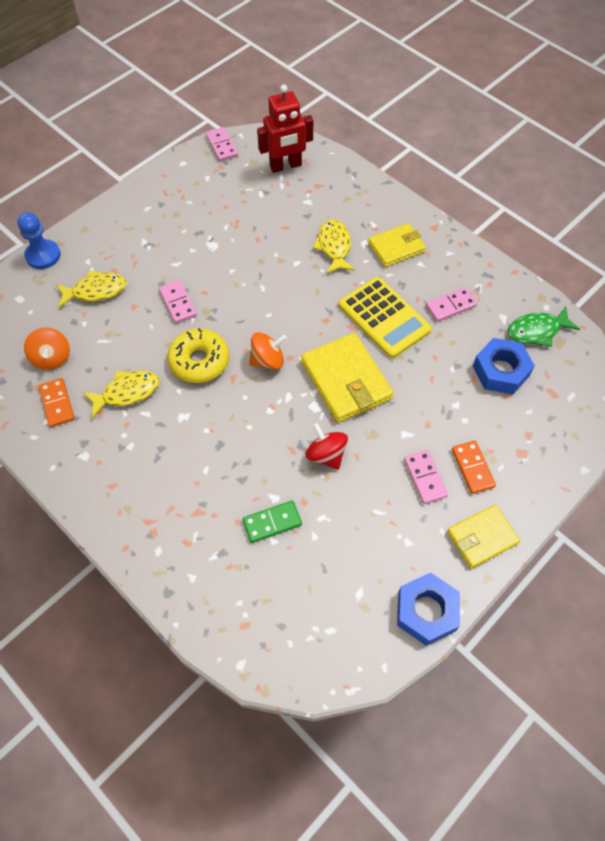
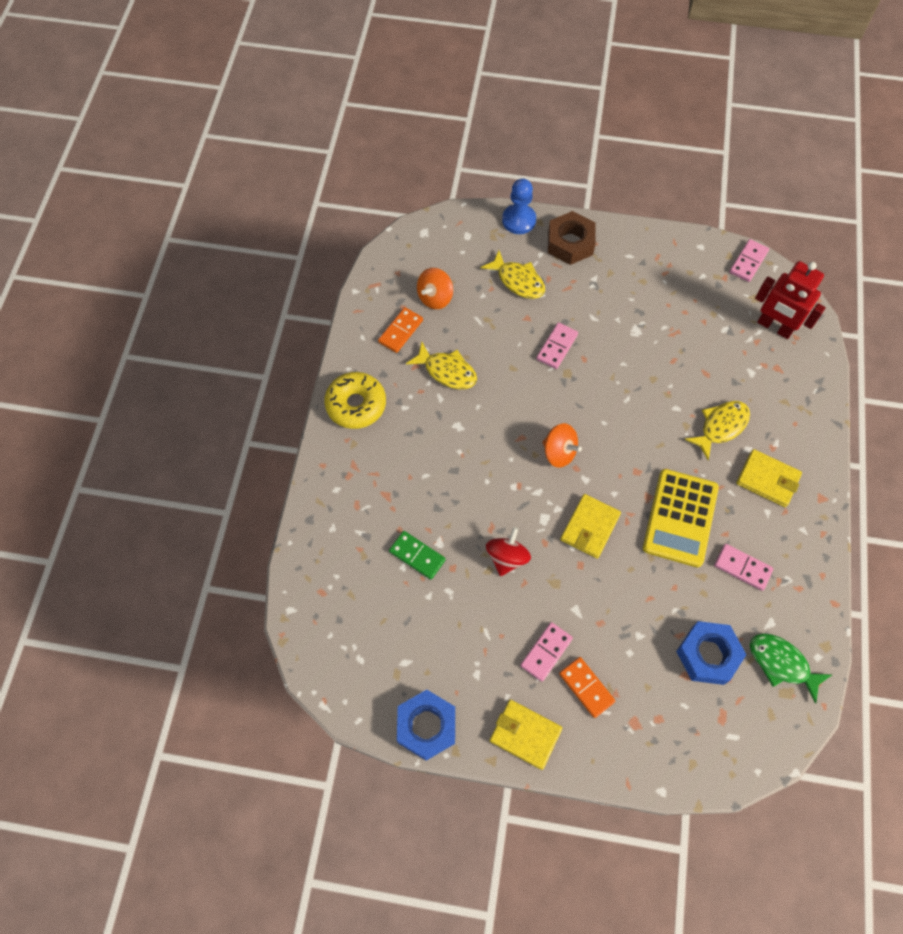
camera: 55 degrees right, 5 degrees up
(98, 236) = (570, 243): none -> brown nut
(199, 361) = (516, 402): yellow donut -> yellow donut (356, 405)
(346, 380) = (589, 527): yellow wallet -> yellow wallet, size x0.64
(472, 468) = (586, 687): orange domino -> orange domino turned 75 degrees counterclockwise

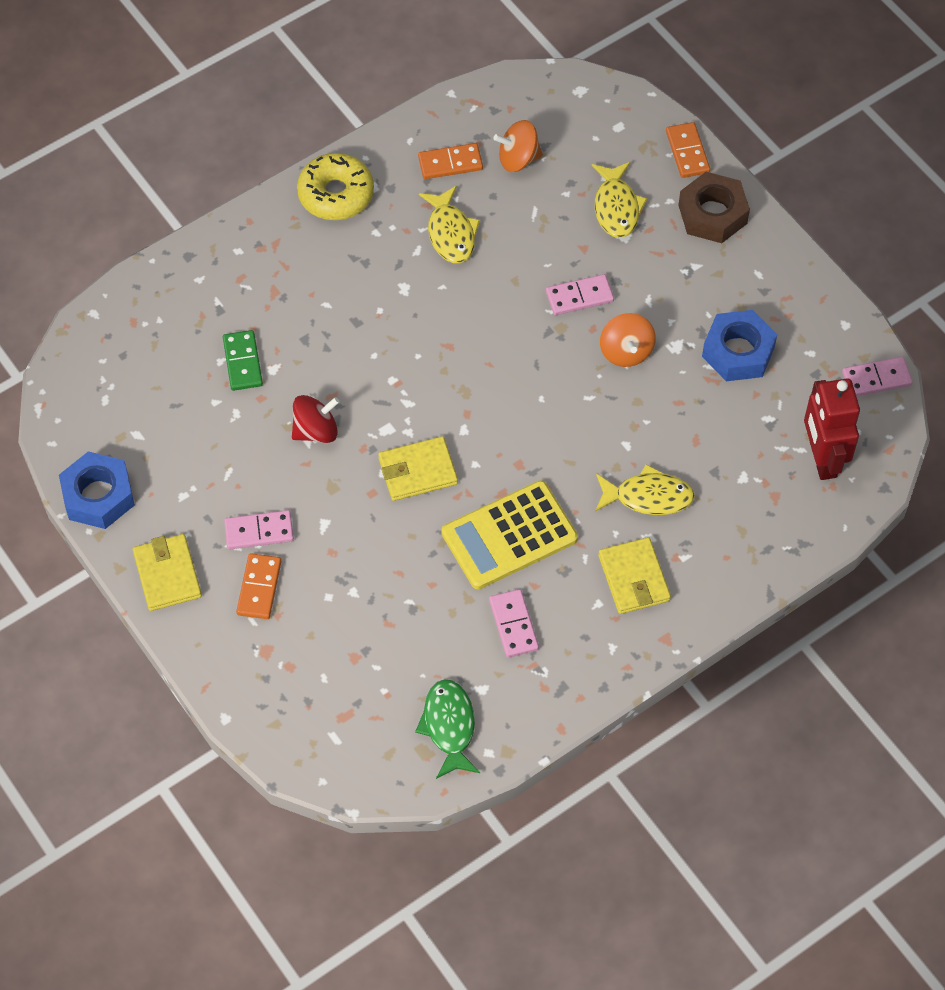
camera: 45 degrees right, 5 degrees down
(519, 220) = (687, 152): blue pawn -> orange domino
(559, 452) = (467, 387): orange spinning top -> orange spinning top (626, 351)
(707, 655) = (393, 660): blue nut -> blue nut (738, 352)

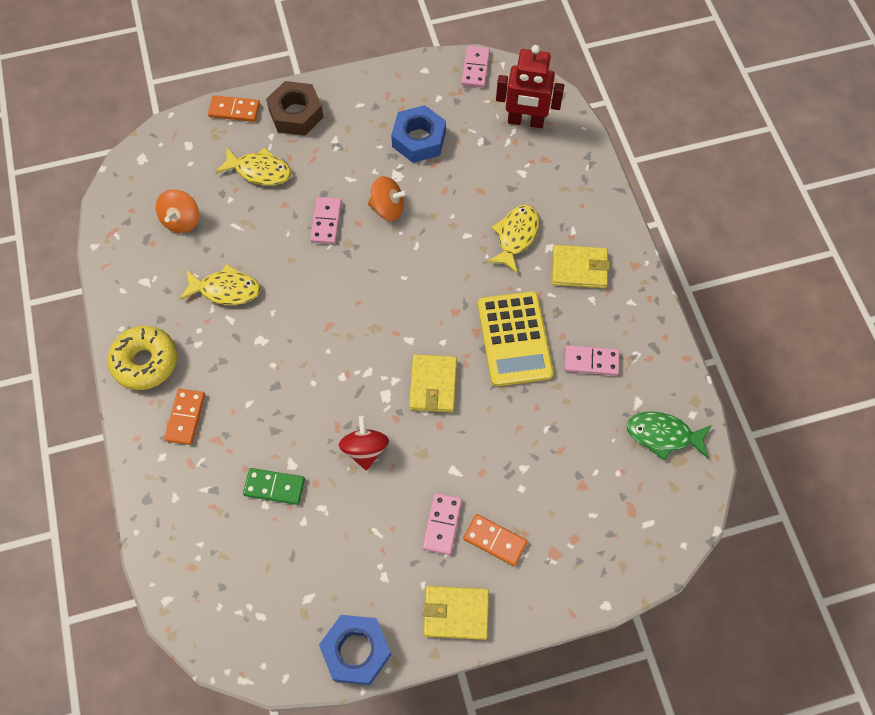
camera: 70 degrees left, 5 degrees up
(450, 163) = (160, 268): orange domino -> orange domino (185, 417)

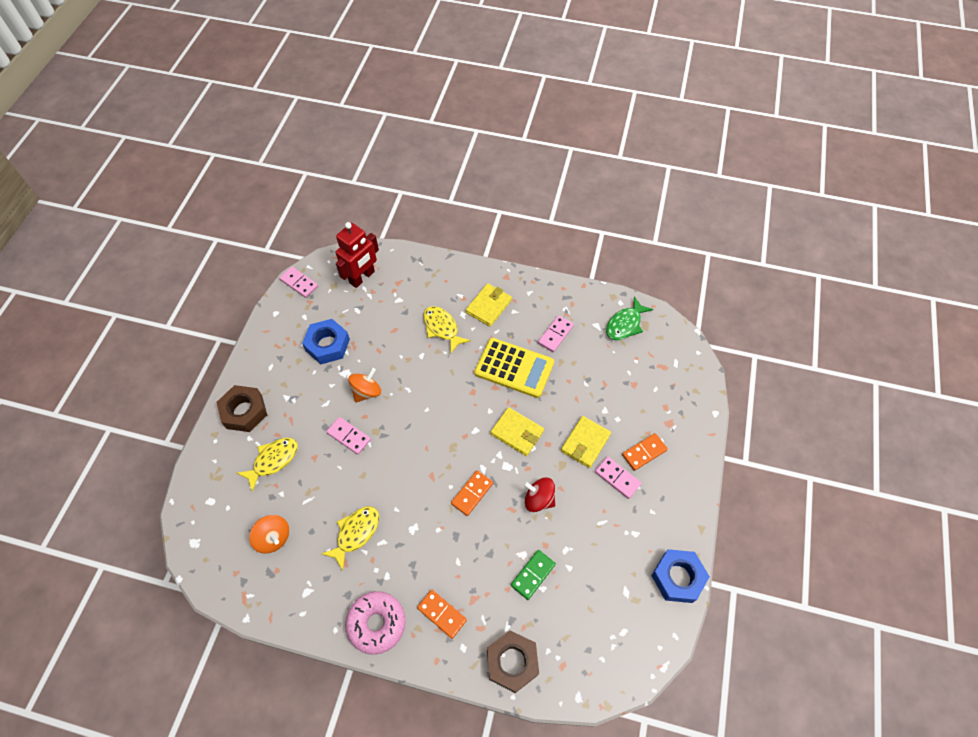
camera: 60 degrees left, 5 degrees down
(145, 362) = (377, 623): yellow donut -> pink donut
(170, 513) = (512, 662): none -> brown nut
(234, 110) = (206, 452): orange domino -> orange domino (472, 493)
(456, 613) = (680, 501): yellow wallet -> yellow wallet (585, 443)

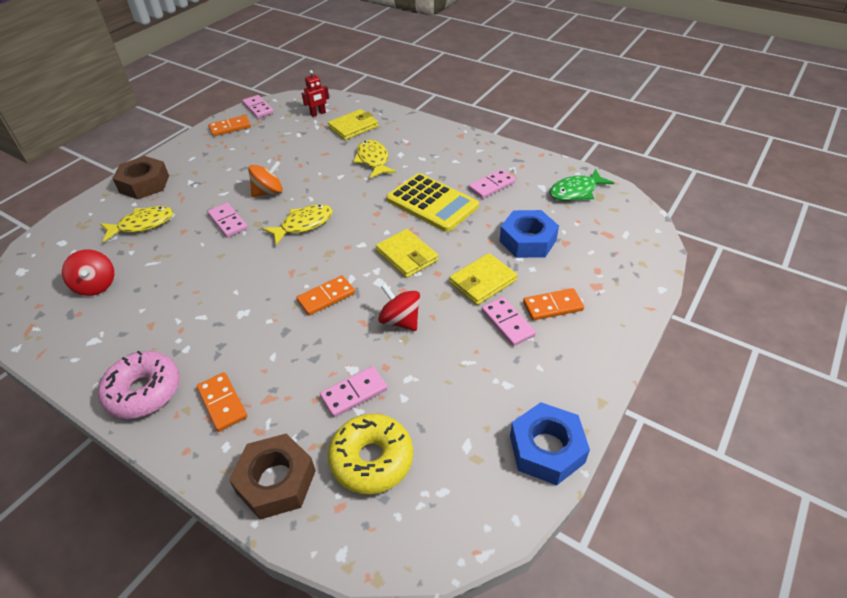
camera: 20 degrees right, 15 degrees down
(273, 538) = (96, 285): orange spinning top -> red spinning top
(285, 317) = (230, 127): none -> orange domino
(327, 345) = (254, 152): blue nut -> blue nut (527, 240)
(356, 533) = (179, 302): yellow fish -> yellow fish (303, 225)
(362, 277) = (318, 114): red robot -> red robot, size x0.54
(489, 306) = (430, 153): yellow wallet -> yellow wallet (353, 127)
(533, 575) = (354, 393): green domino -> pink domino
(568, 624) = (372, 459): none -> yellow donut

